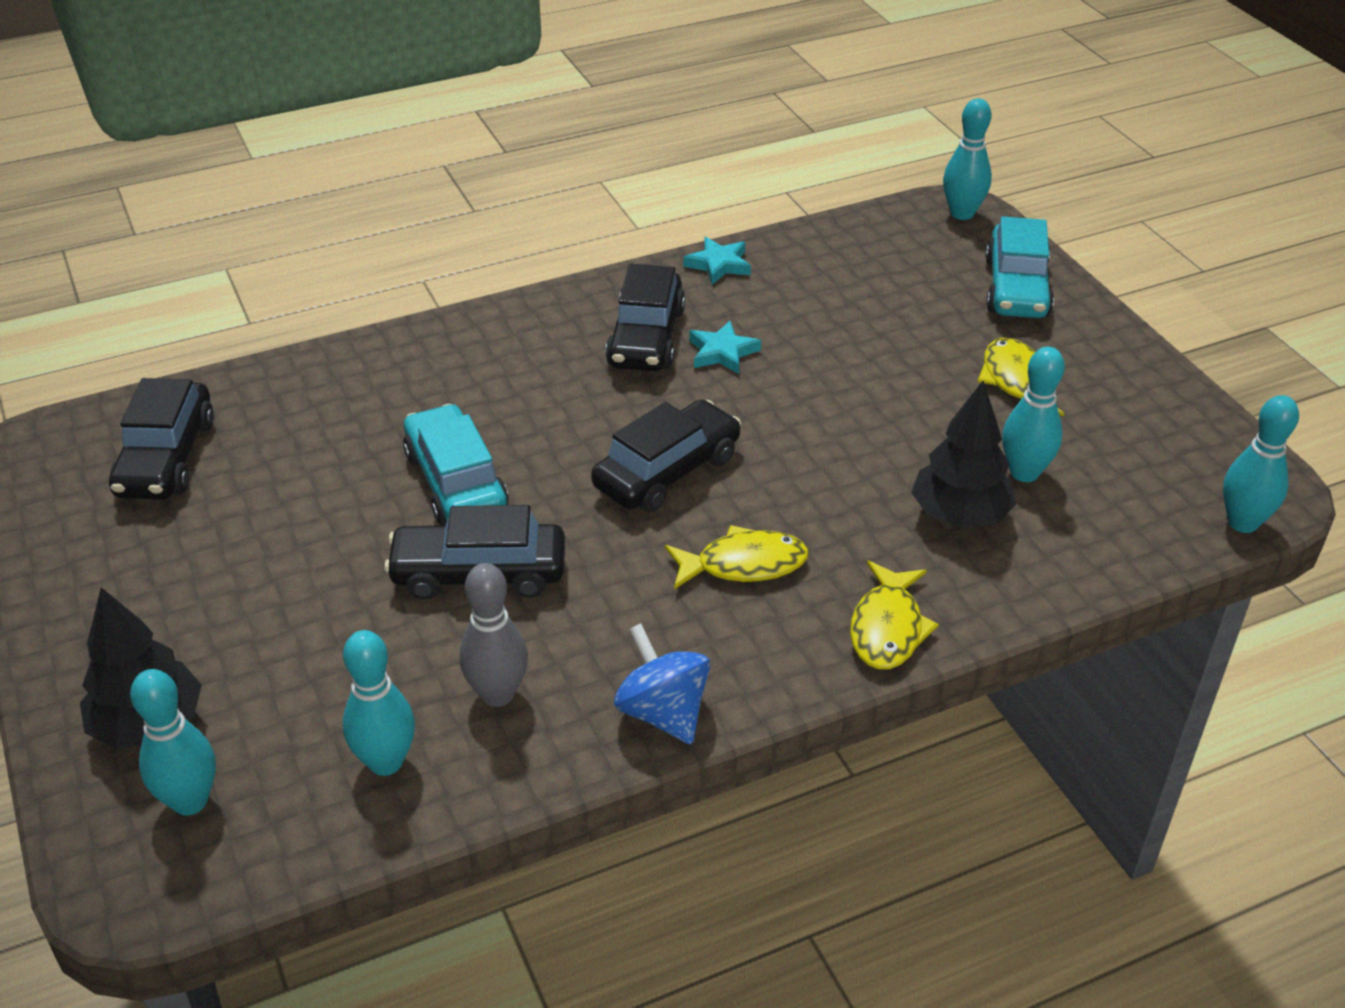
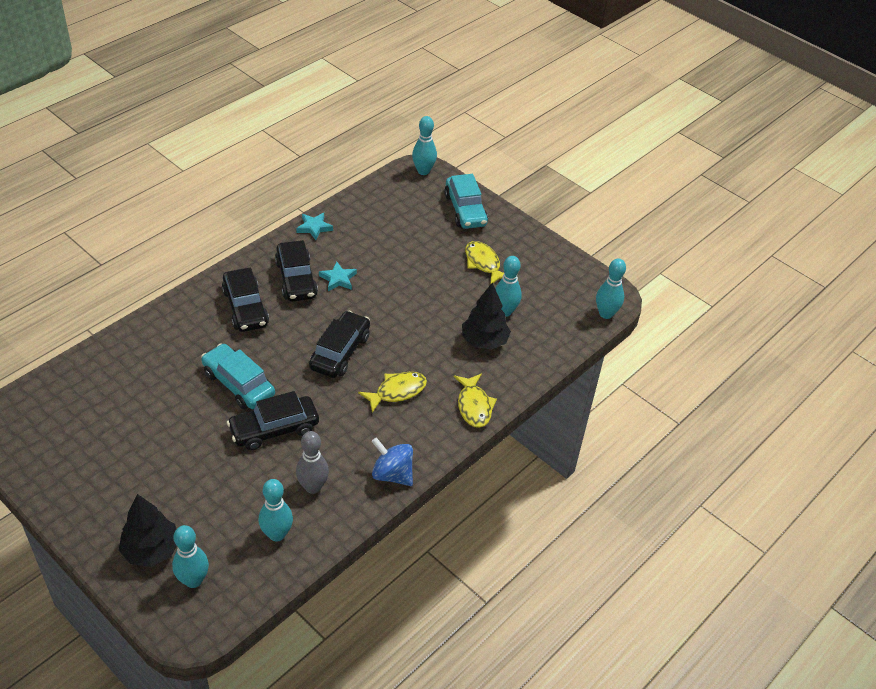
camera: 25 degrees left, 5 degrees up
(166, 458) = (77, 408): black car -> black car (245, 308)

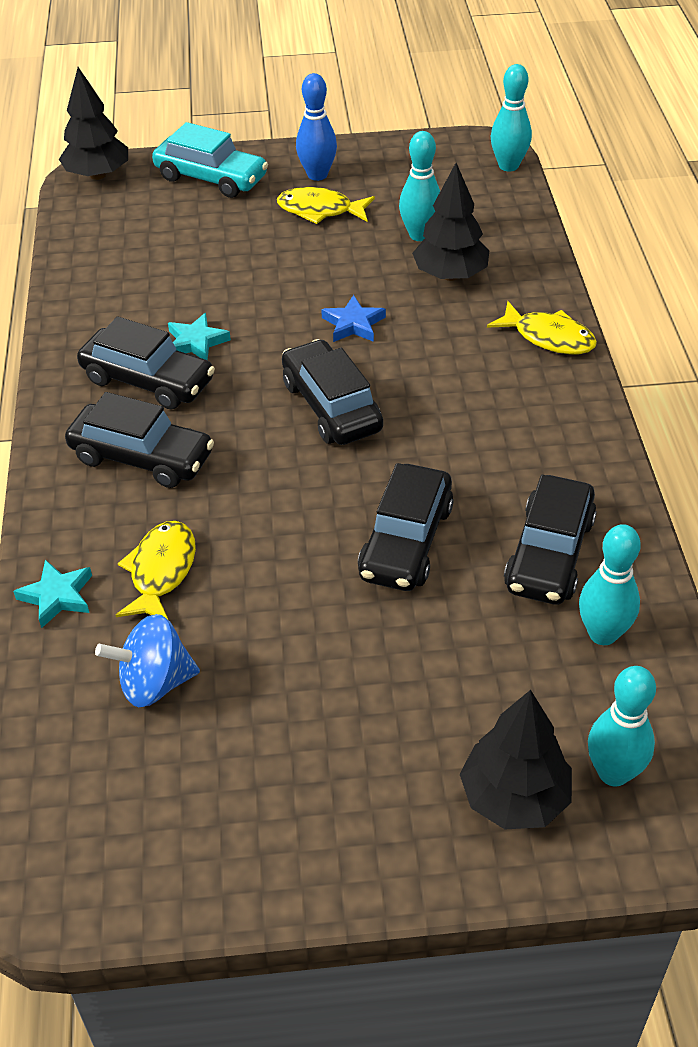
camera: 45 degrees left, 0 degrees up
(238, 384) = (281, 537): turquoise car -> none
(313, 487) = (549, 554): grey bowling pin -> black car
(314, 227) = (72, 316): turquoise star -> turquoise star (57, 596)
(392, 474) = (595, 465): blue spinning top -> blue spinning top (154, 683)
(397, 391) = (457, 390): yellow fish -> yellow fish (161, 571)
(407, 326) = (353, 324): none -> blue star
(423, 171) = (98, 175): turquoise bowling pin -> black tree
(511, 245) = (317, 175): none -> blue bowling pin

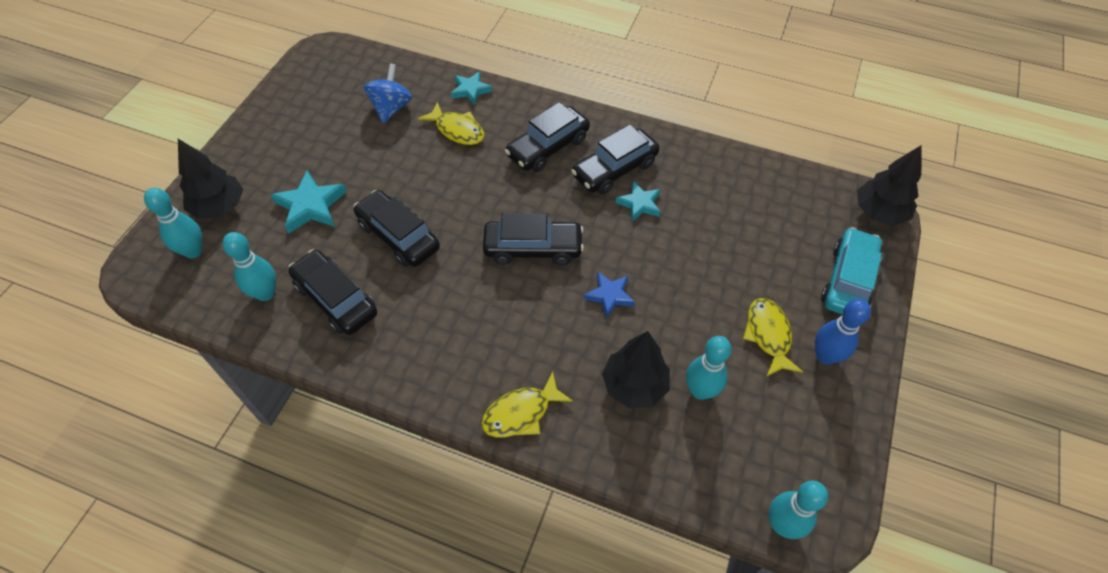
camera: 115 degrees right, 10 degrees up
(211, 178) = (848, 280): turquoise car -> turquoise car turned 150 degrees clockwise
(320, 210) = (768, 335): yellow fish -> yellow fish turned 45 degrees counterclockwise
(426, 672) = (310, 206): none -> turquoise star

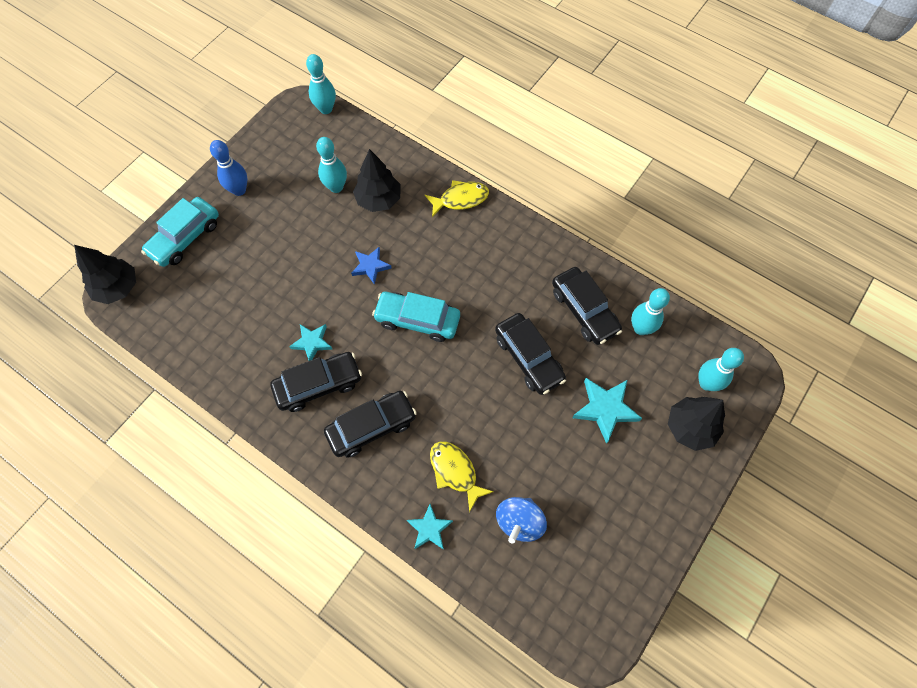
camera: 165 degrees left, 10 degrees up
(533, 248) = (417, 320): black car -> turquoise car
(768, 335) = (269, 212): yellow fish -> none

